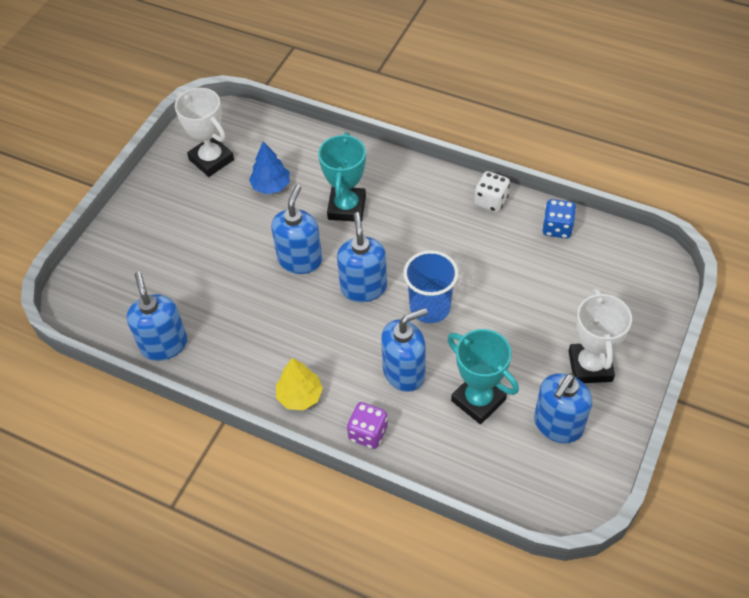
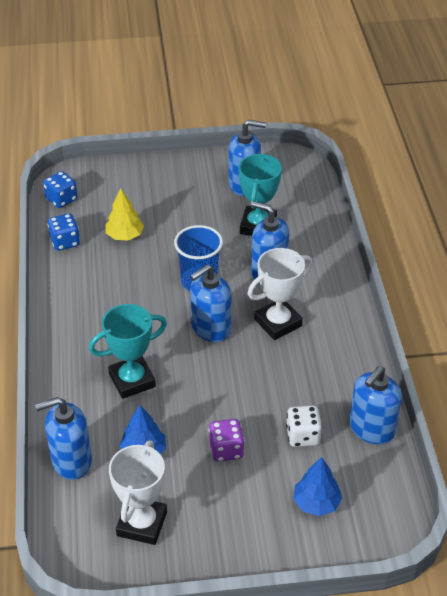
camera: 125 degrees left, 10 degrees down
(135, 267) = (316, 503): none -> blue tree
(300, 260) = (214, 383): blue soap dispenser -> blue soap dispenser (71, 461)
(300, 396) = (338, 318): yellow tree -> yellow tree (124, 235)
(368, 433) = (333, 268): purple dice -> purple dice (226, 450)
(491, 201) = (60, 290): white dice -> white dice (303, 436)
(590, 366) = (185, 185): white trophy -> white trophy (278, 323)
(627, 249) = (61, 199): none -> blue dice

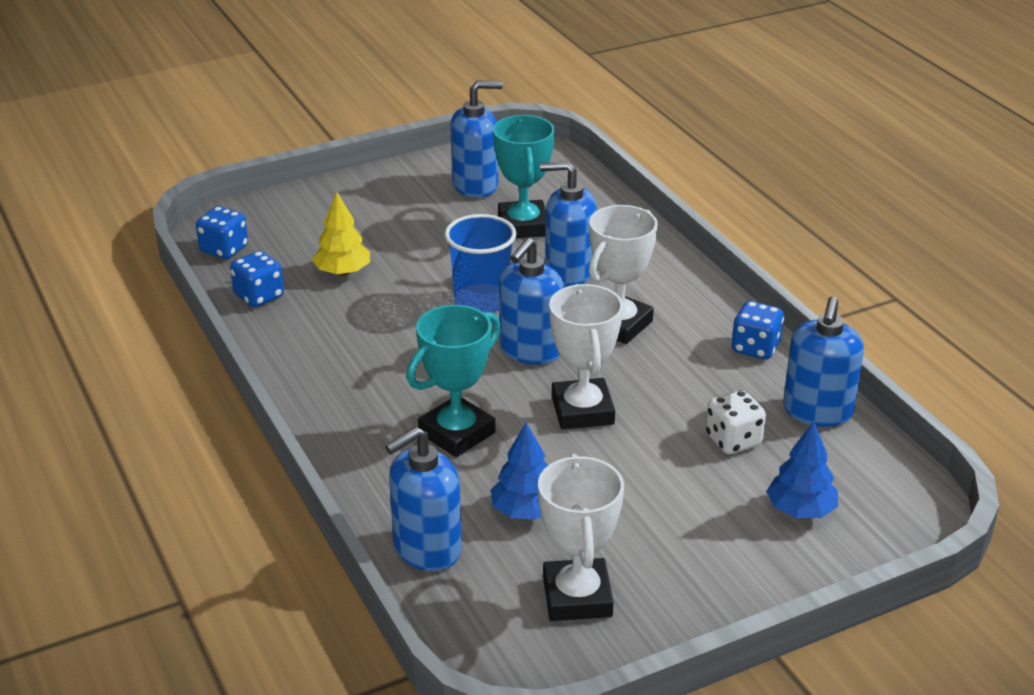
camera: 20 degrees left, 10 degrees down
(218, 385) = (582, 411): none -> white trophy
(226, 450) = (640, 481): purple dice -> none
(359, 366) = (755, 348): none -> blue dice

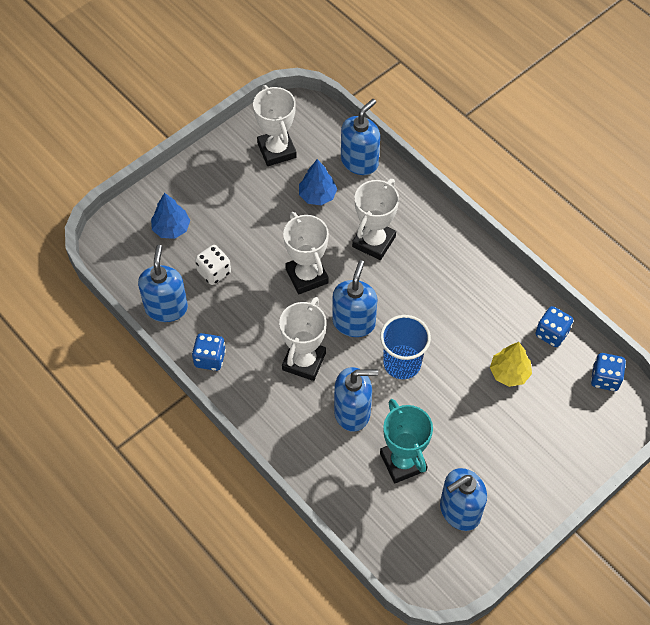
camera: 165 degrees right, 25 degrees up
(456, 433) = (374, 242): turquoise trophy -> white trophy

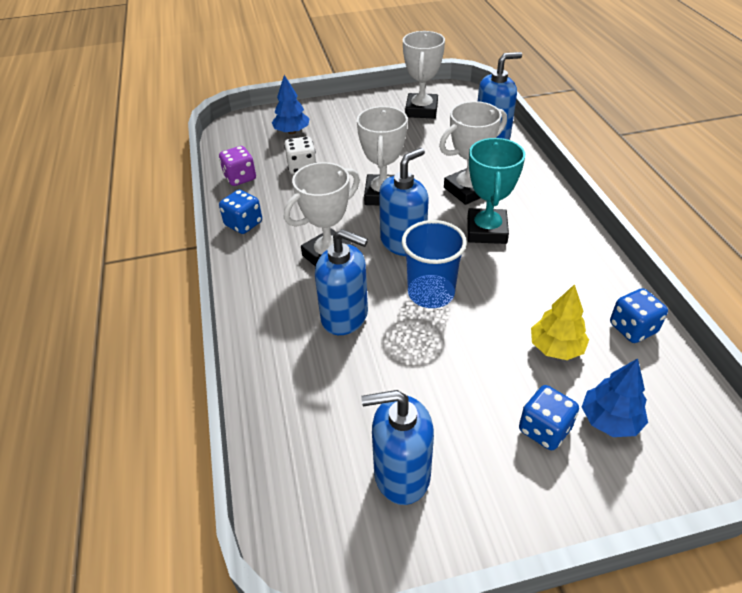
camera: 30 degrees right, 15 degrees down
(166, 307) = (240, 178): blue soap dispenser -> purple dice
(317, 195) = (436, 145): blue tree -> blue tree (610, 420)
(403, 462) = (367, 387): turquoise trophy -> turquoise trophy (486, 231)
(605, 378) = (689, 402): blue dice -> blue dice (544, 429)

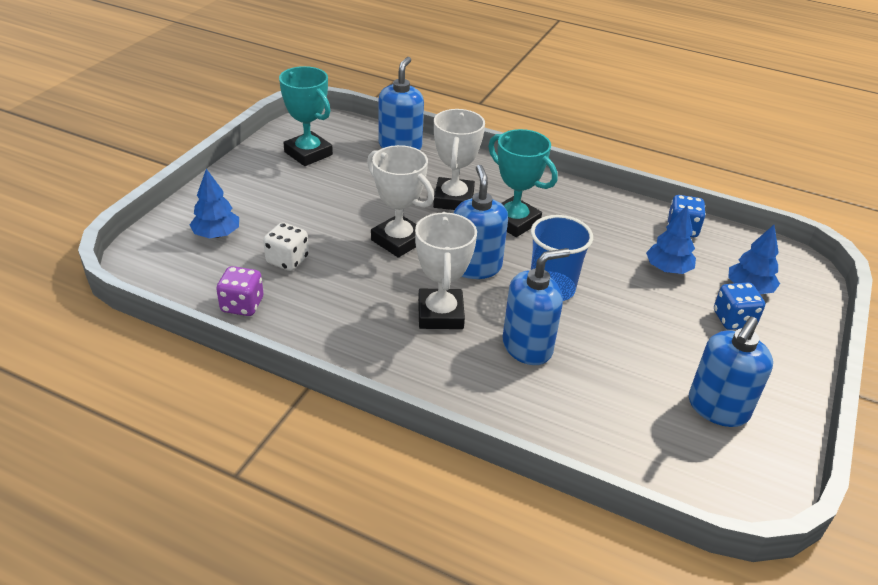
camera: 55 degrees left, 5 degrees down
(243, 224) = (323, 340): blue dice -> none
(421, 110) = (308, 153): white trophy -> turquoise trophy
(556, 348) = (667, 269): yellow tree -> blue tree

